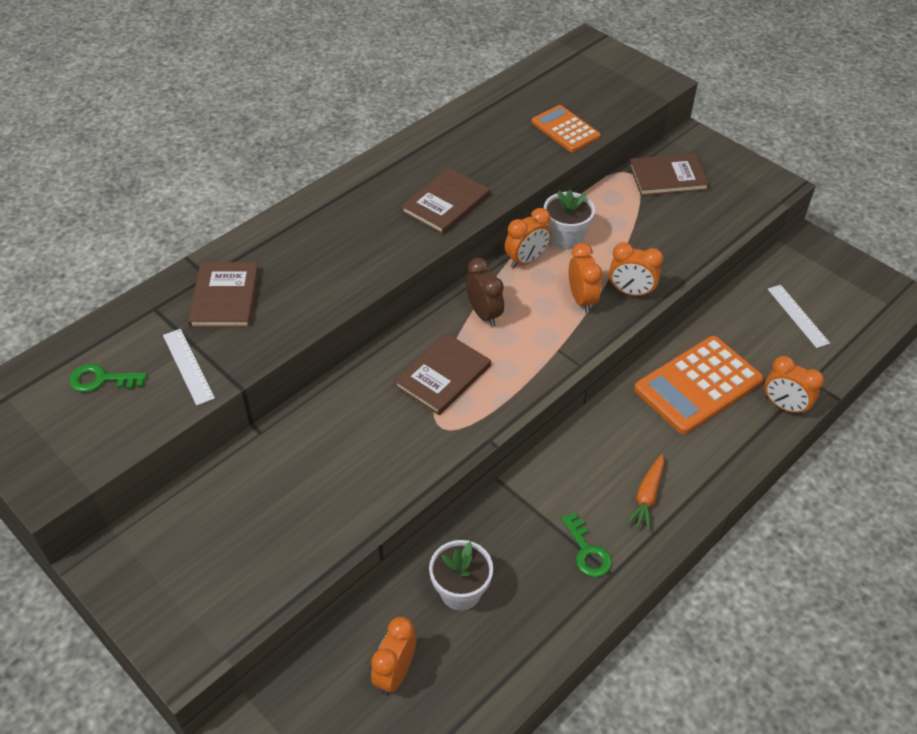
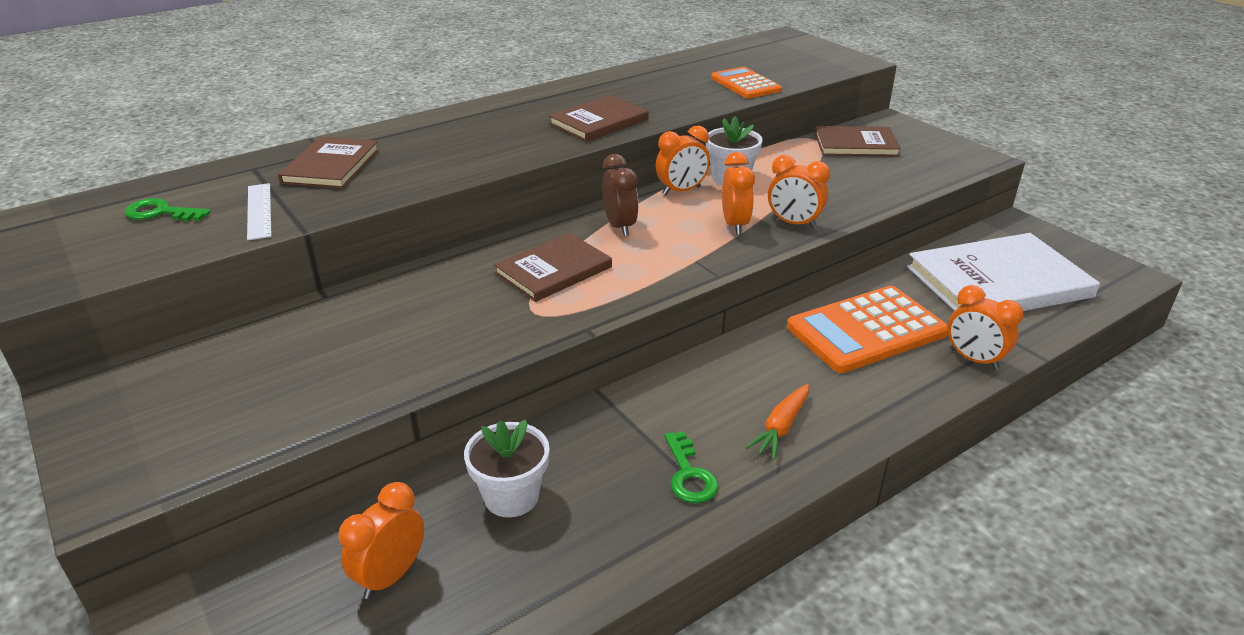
camera: 10 degrees right, 15 degrees down
(798, 316) = (998, 282): white ruler -> white book

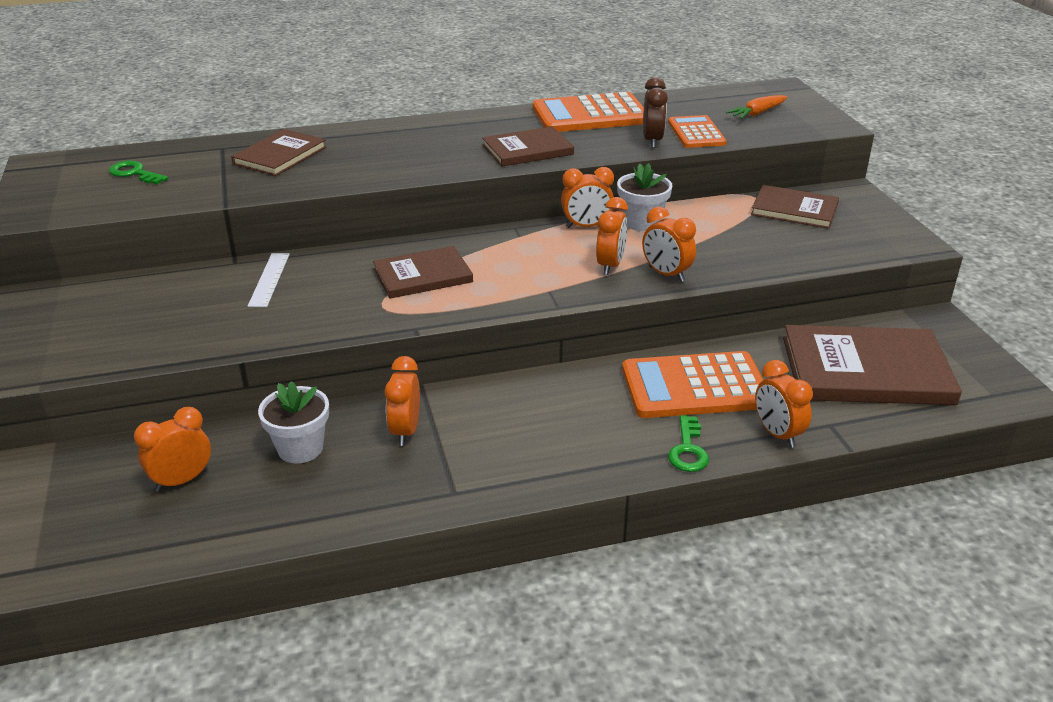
camera: 20 degrees right, 0 degrees up
(259, 211) = (203, 184): white ruler -> white ruler (269, 279)
(616, 446) = (405, 431): none -> orange clock
(619, 226) = (506, 248): brown clock -> brown clock (652, 141)
(632, 81) = (590, 115): none -> orange calculator
(689, 474) = (447, 466): green key -> green key (688, 450)
(781, 428) = (551, 449): orange carrot -> orange carrot (757, 113)
(998, 282) = (866, 370): white book -> brown book

